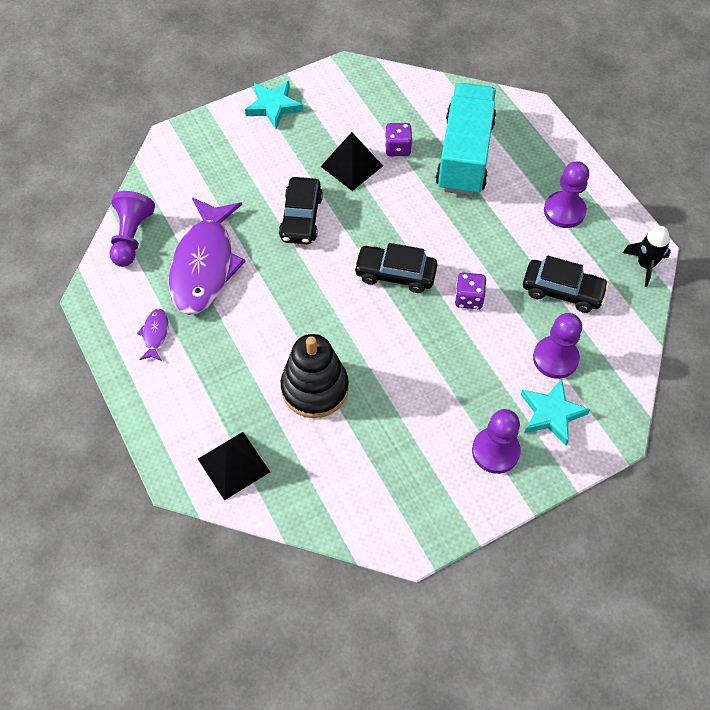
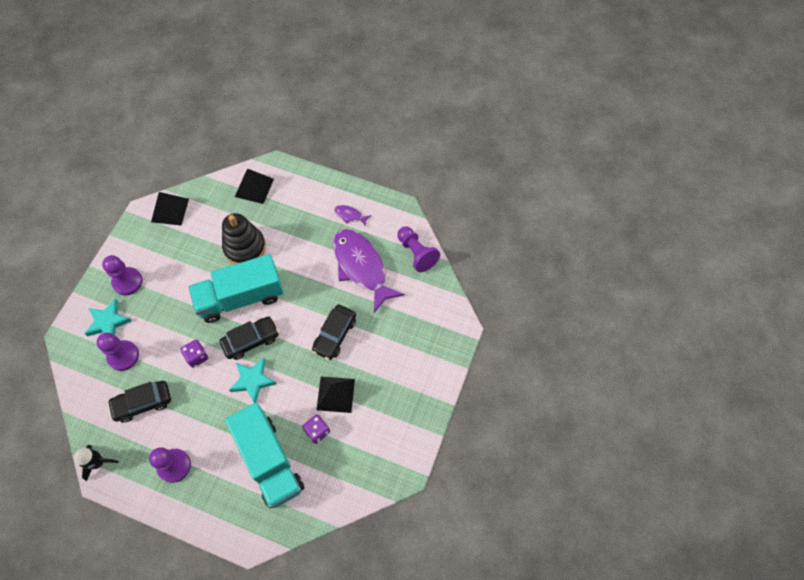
camera: 140 degrees right, 5 degrees up
(155, 334) = (350, 215): purple fish -> purple fish turned 150 degrees clockwise
(273, 107) = (424, 400): turquoise star -> turquoise star (253, 380)
(301, 218) = (335, 335): black car -> black car turned 120 degrees counterclockwise
(369, 329) = (241, 297): none -> turquoise truck
(371, 518) = (170, 210): none -> black pyramid

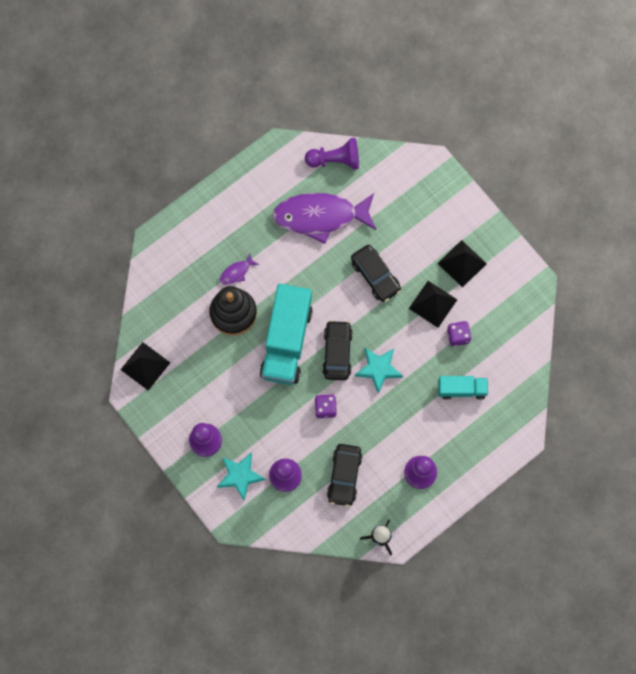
camera: 60 degrees left, 10 degrees up
(254, 187) = (168, 272): black pyramid -> black pyramid (462, 263)
(269, 461) = (461, 389): turquoise truck -> turquoise truck, size x0.52
(350, 215) = (257, 198): purple fish -> purple fish (236, 272)

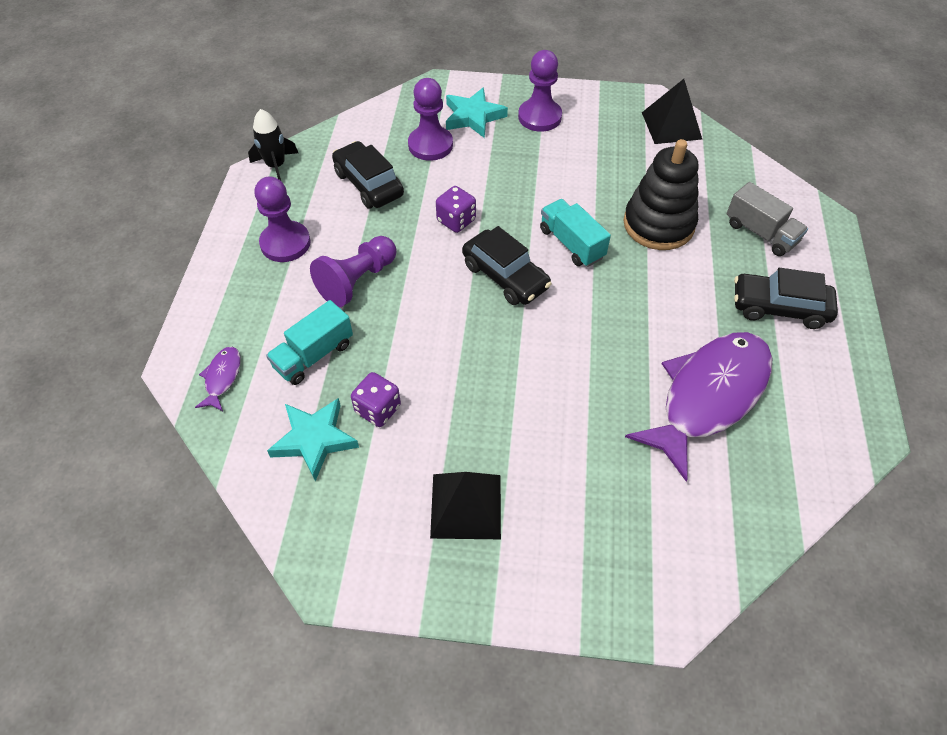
camera: 135 degrees right, 20 degrees down
(193, 263) = (760, 233): none -> grey truck
(236, 272) = (709, 261): purple fish -> purple fish (222, 377)
(286, 341) = (571, 243): turquoise truck -> turquoise truck, size x0.52
(335, 160) = (787, 484): purple pawn -> purple pawn (357, 281)
(375, 276) = (559, 389): black car -> black car (779, 308)
(378, 369) = (439, 297): turquoise star -> turquoise star (314, 439)
(433, 304) = (451, 419): black pyramid -> none

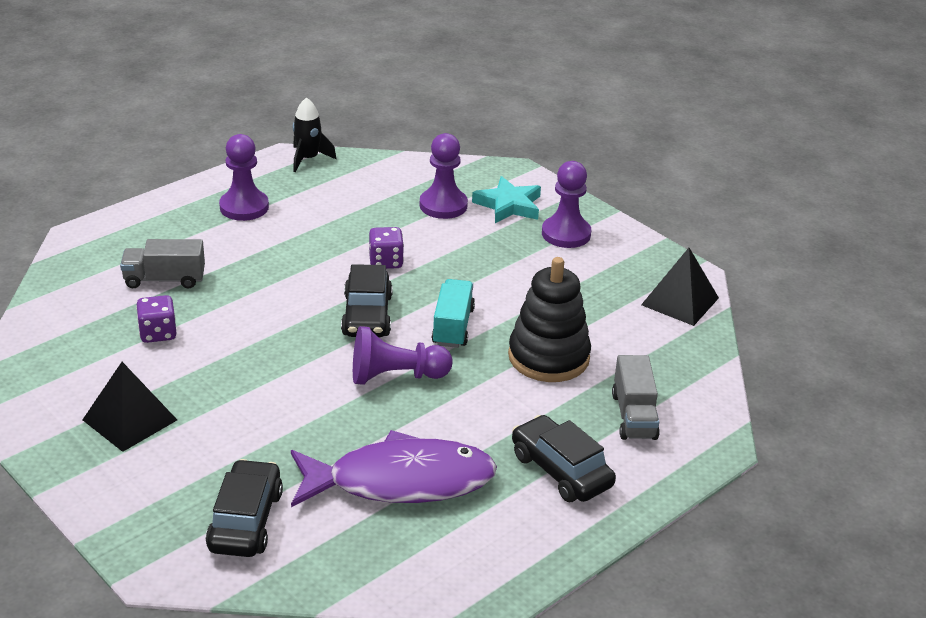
camera: 40 degrees right, 20 degrees down
(222, 377) = (93, 256): purple fish -> none
(313, 355) = (164, 279): turquoise truck -> grey truck
(314, 439) = (96, 323): turquoise star -> none
(357, 281) = (258, 256): purple pawn -> purple pawn (395, 376)
(368, 184) = (357, 204): black car -> black car (245, 521)

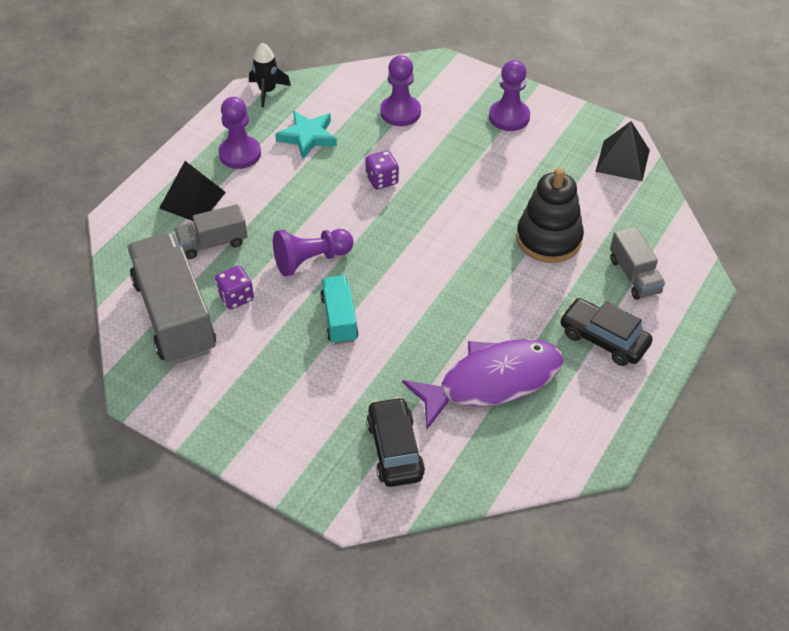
camera: 15 degrees left, 15 degrees up
(82, 335) = (175, 315): none -> grey truck
(130, 420) = (258, 384): black pyramid -> black pyramid (192, 200)
(367, 315) = (393, 236): black car -> none
(395, 376) = (442, 288): purple pawn -> purple pawn (311, 260)
(453, 326) = (464, 229): turquoise truck -> turquoise truck (339, 319)
(508, 205) = (452, 99): turquoise star -> turquoise star (308, 137)

